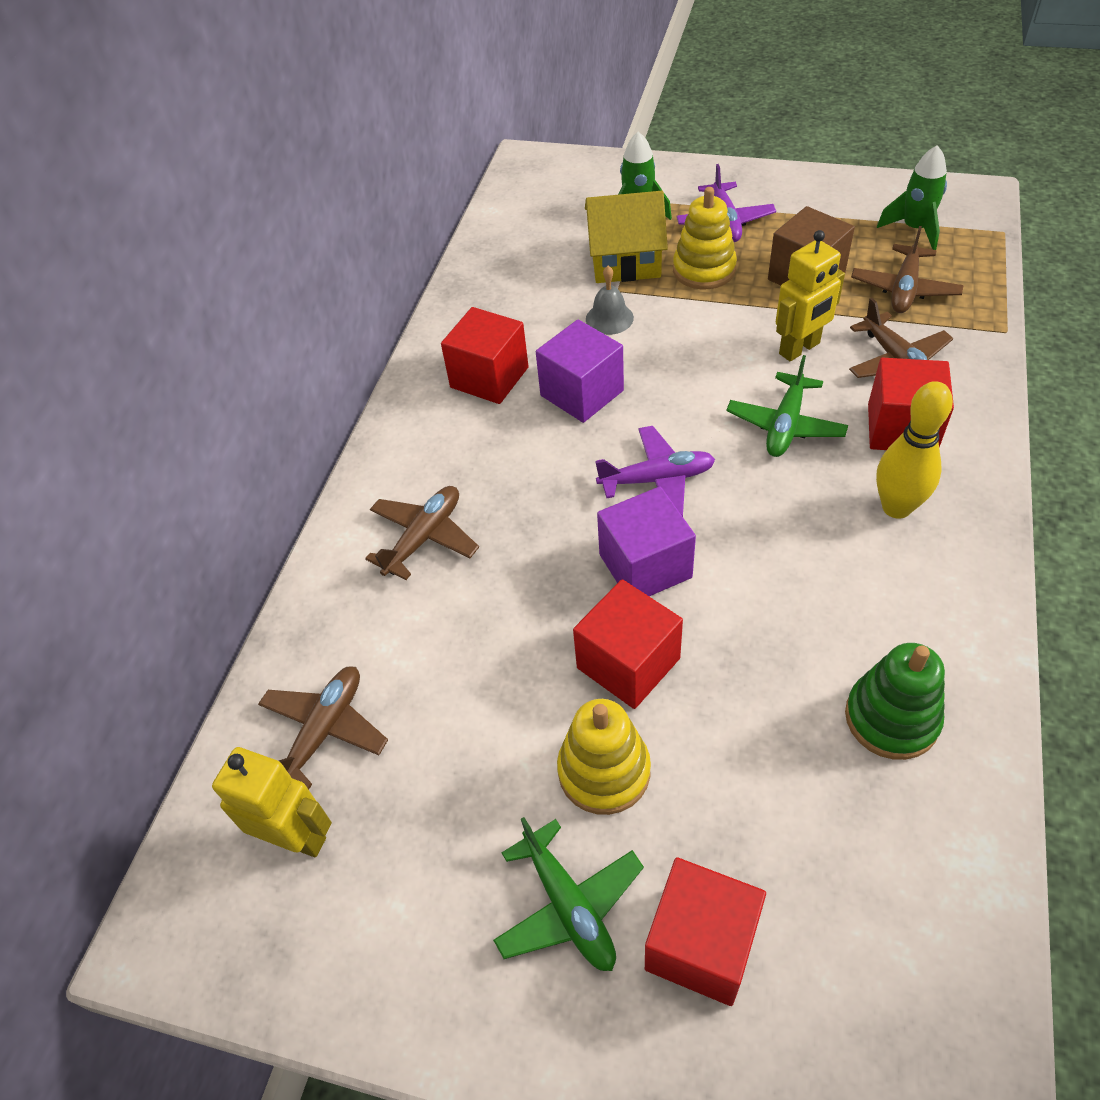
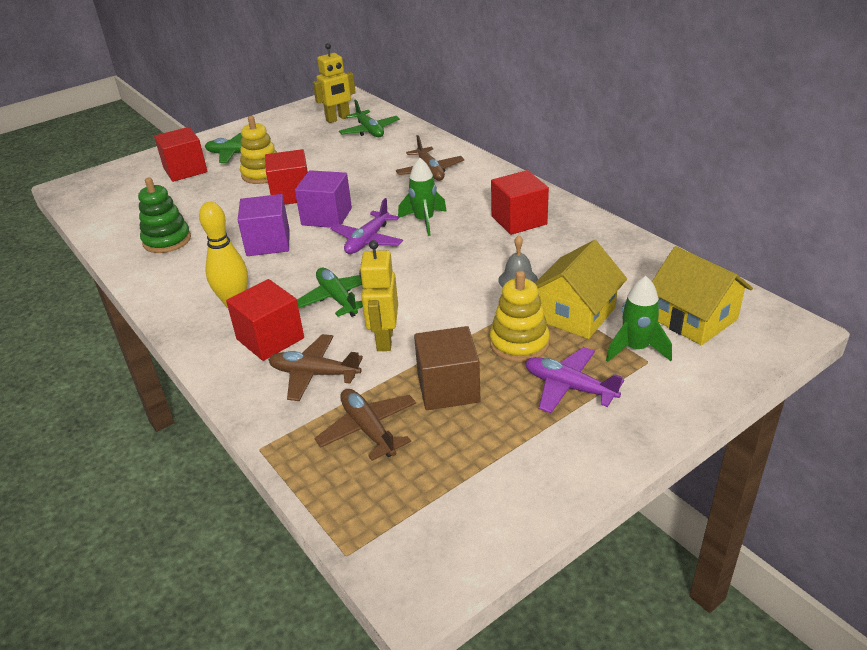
camera: 125 degrees right, 15 degrees down
(324, 731) = (369, 131): brown plane -> green plane
(563, 202) = (694, 319): none -> yellow house
(582, 393) = (463, 244): purple cube -> purple cube (268, 243)
(914, 229) = (424, 494): green rocket -> green rocket (424, 221)

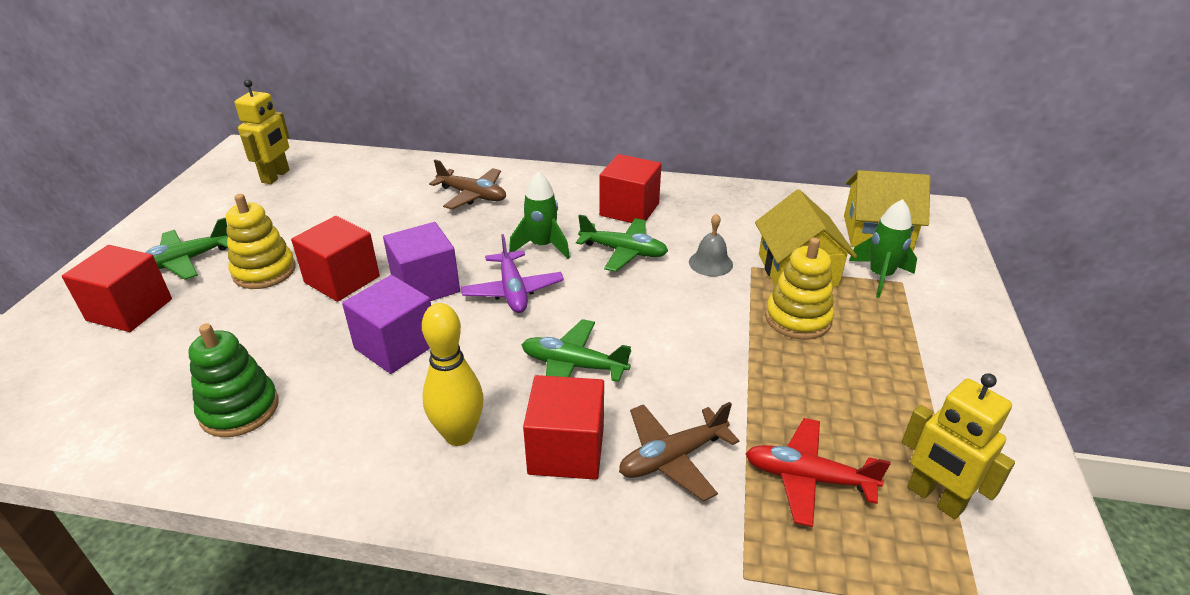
camera: 45 degrees left, 0 degrees up
(368, 429) = (808, 478): brown plane -> red plane
(369, 131) = (337, 177): green plane -> green plane (623, 251)
(384, 340) = (684, 381): yellow robot -> yellow robot (934, 498)
(448, 388) = (808, 392): brown cube -> none
(569, 387) = (888, 334): purple plane -> none

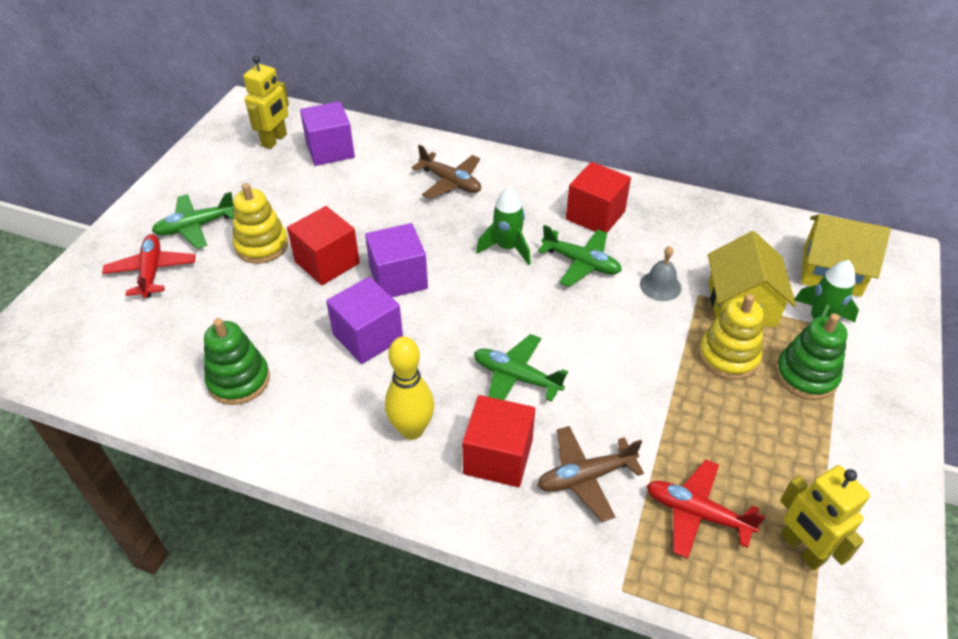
camera: 10 degrees right, 10 degrees up
(130, 310) = (152, 271): red cube -> red plane
(338, 179) = (330, 150): none -> purple cube
(513, 291) = (474, 293): purple plane -> none
(882, 326) = (806, 376): none -> green stacking toy

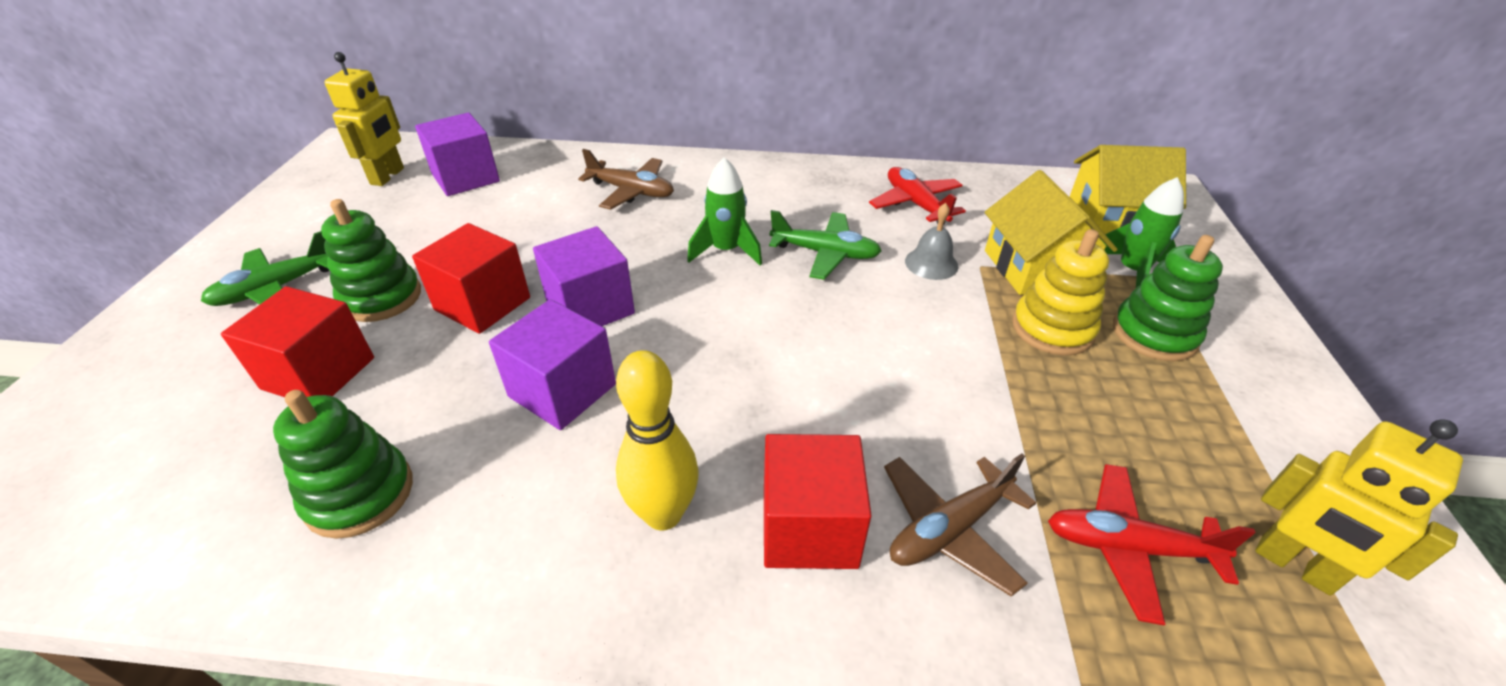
camera: 15 degrees left, 5 degrees down
(152, 271) = (203, 358): red plane -> red plane (915, 204)
(262, 245) = (381, 297): yellow stacking toy -> green stacking toy
(516, 377) = (794, 405): green plane -> none
(595, 215) = (820, 202): red cube -> red cube (318, 373)

